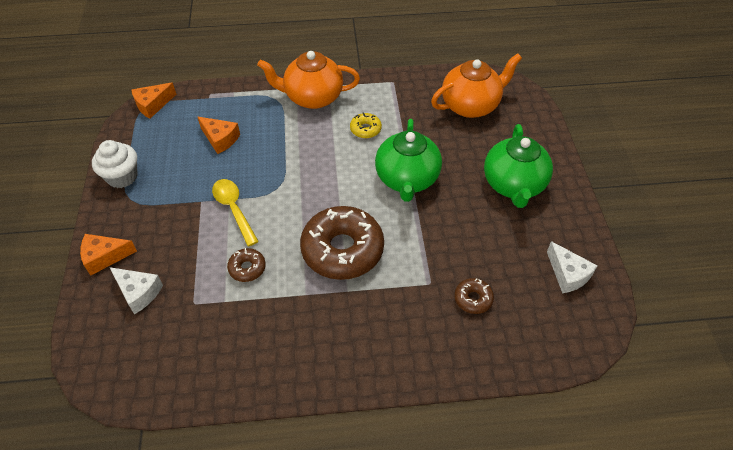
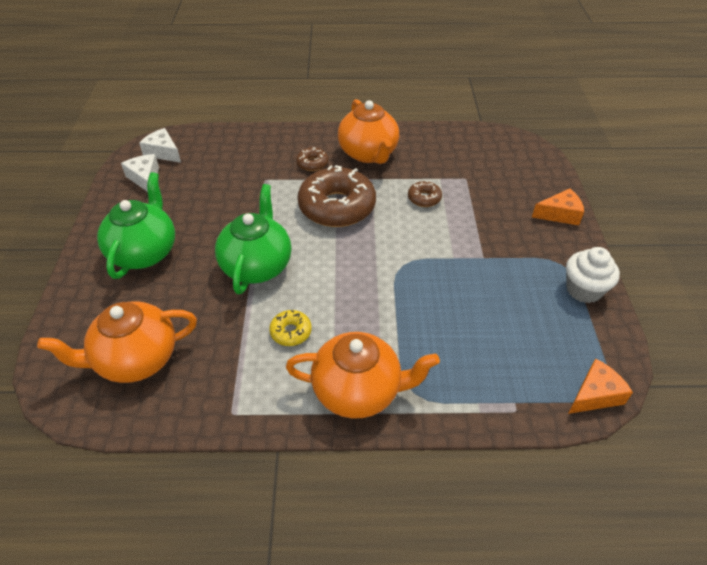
camera: 175 degrees left, 5 degrees down
(138, 292) = (515, 187): white cheese -> white cheese (163, 152)
(220, 139) = (480, 331): orange cheese -> none
(234, 209) = (446, 247): yellow spoon -> none
(310, 338) = (368, 154): none -> orange teapot
(473, 299) = (233, 168): brown donut -> brown donut (312, 163)

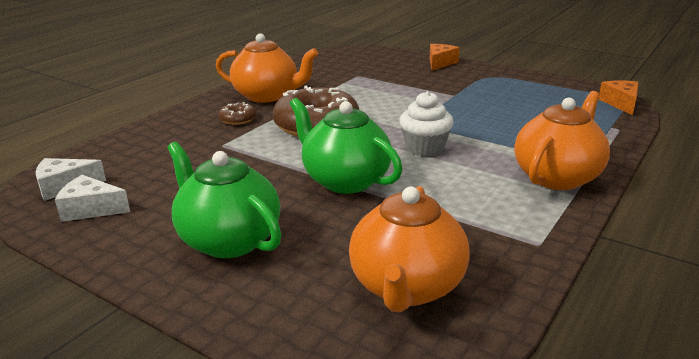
camera: 55 degrees left, 20 degrees down
(291, 332) = (457, 187): yellow donut -> none
(424, 198) = (359, 93): brown donut -> none
(584, 290) = (522, 79): white cupcake -> white cupcake (424, 148)

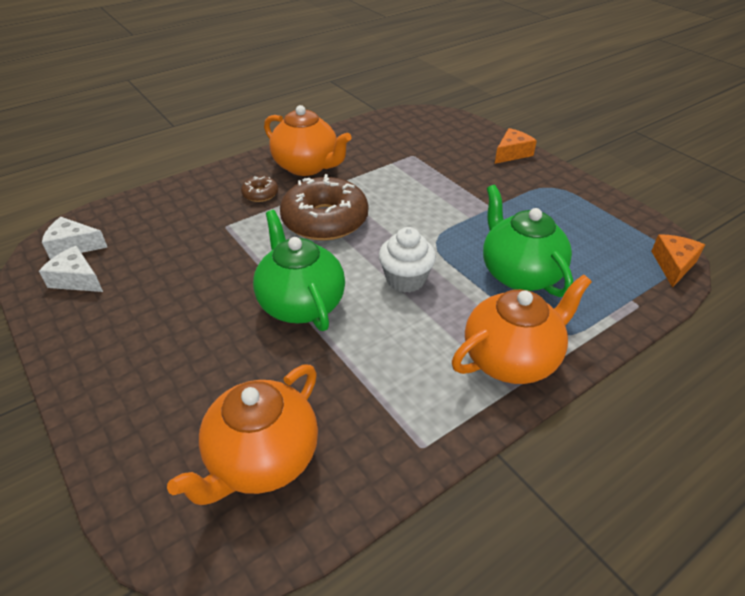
camera: 20 degrees right, 15 degrees up
(228, 240) = (156, 350): green teapot -> green teapot (519, 274)

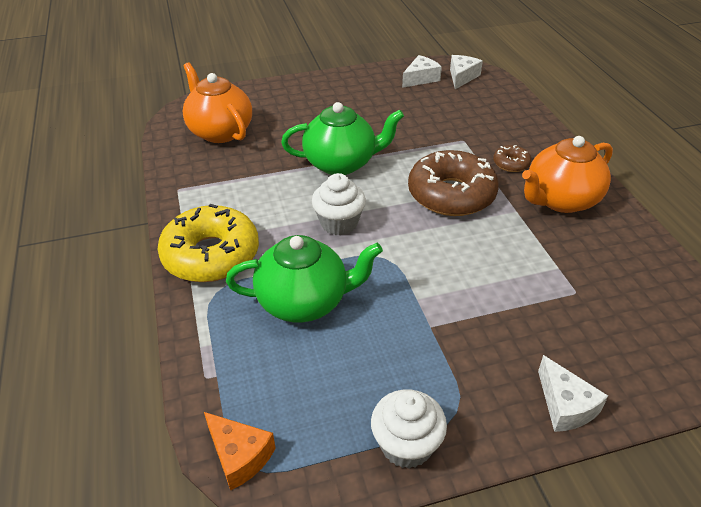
camera: 110 degrees right, 0 degrees up
(512, 153) = (565, 405): orange cheese -> white cheese
(512, 359) = (211, 255): orange teapot -> yellow donut
(593, 201) = (406, 445): none -> white cupcake

